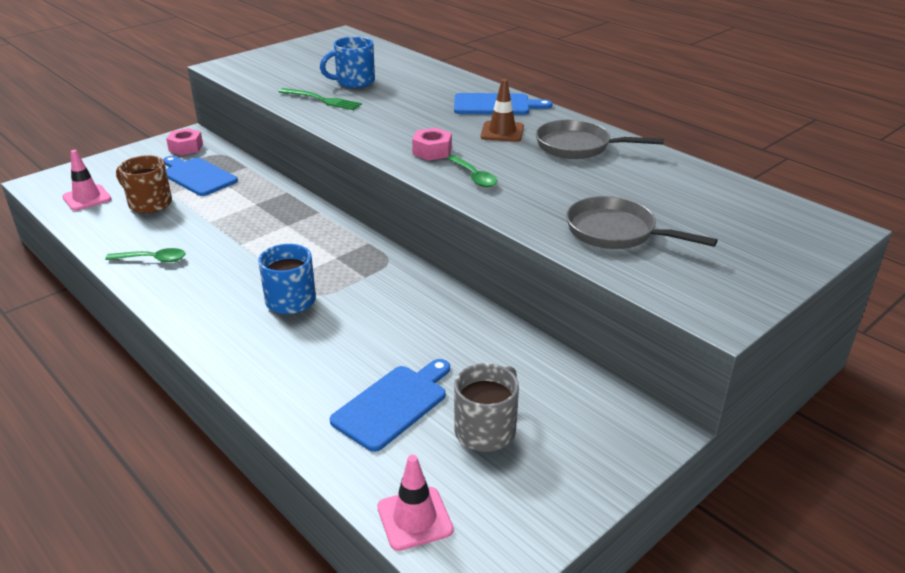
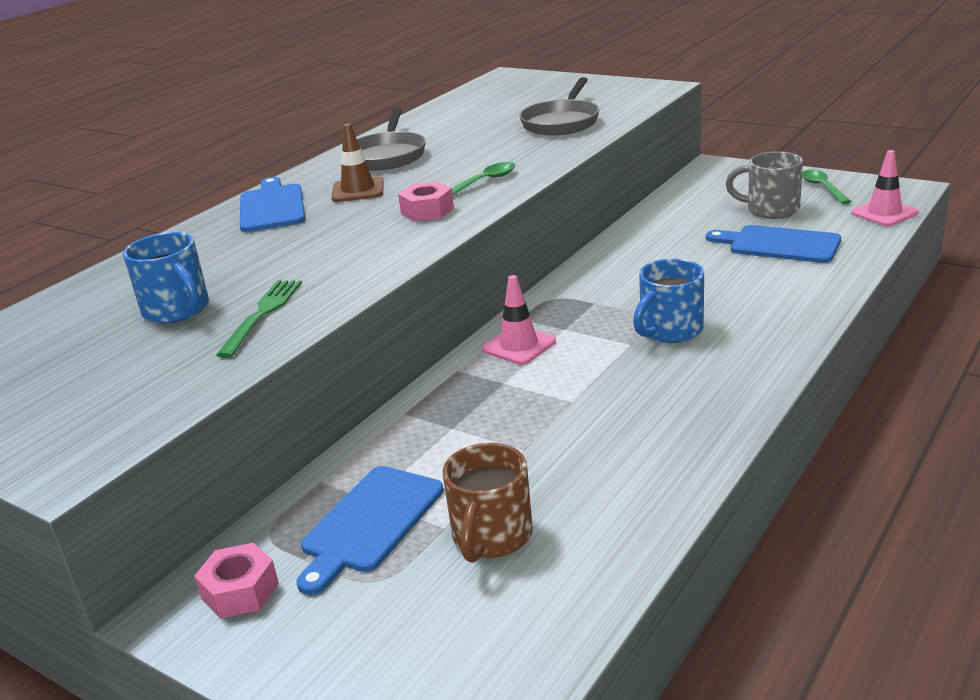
camera: 100 degrees left, 5 degrees down
(87, 198) = (500, 631): pink traffic cone -> pink traffic cone (519, 345)
(153, 259) = (655, 458): green spoon -> green spoon (822, 188)

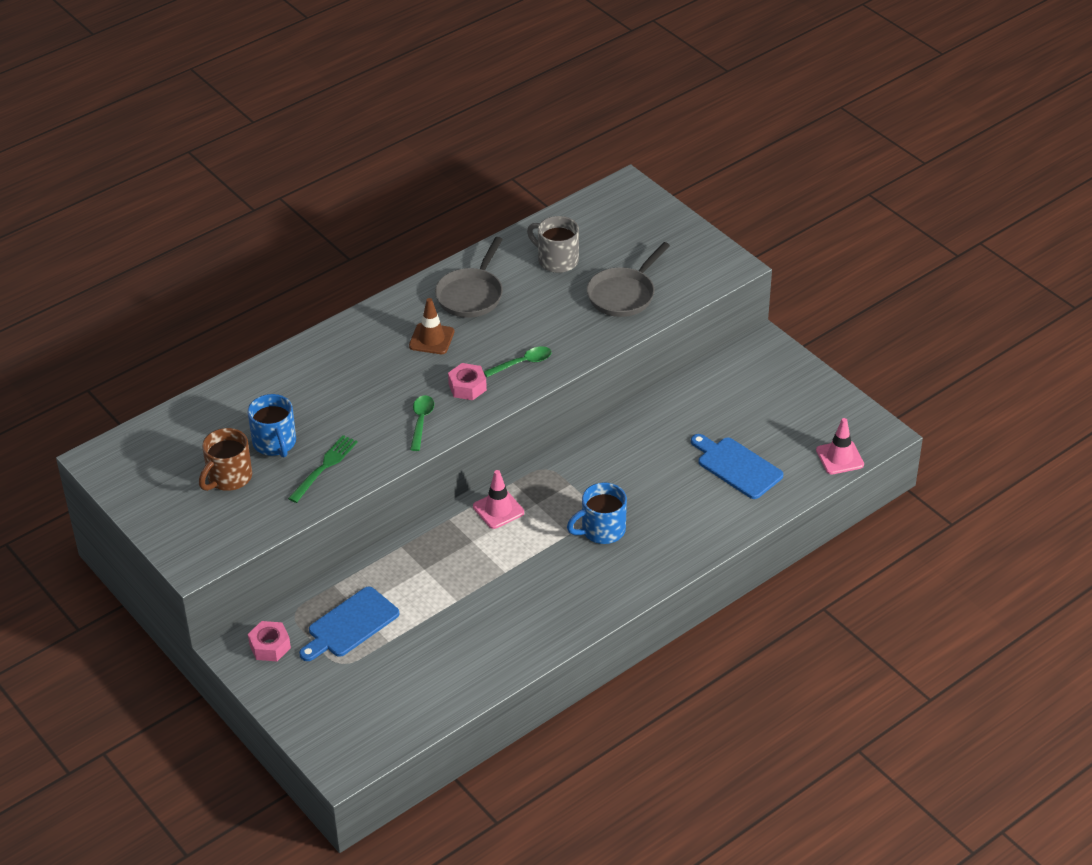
camera: 15 degrees right, 15 degrees up
(272, 207) = (365, 338): blue cutting board -> none
(491, 537) = (410, 656): brown mug -> brown mug (228, 478)
(770, 209) = (762, 421): grey mug -> grey mug (556, 260)
(822, 188) = (822, 407): green spoon -> green spoon (421, 421)

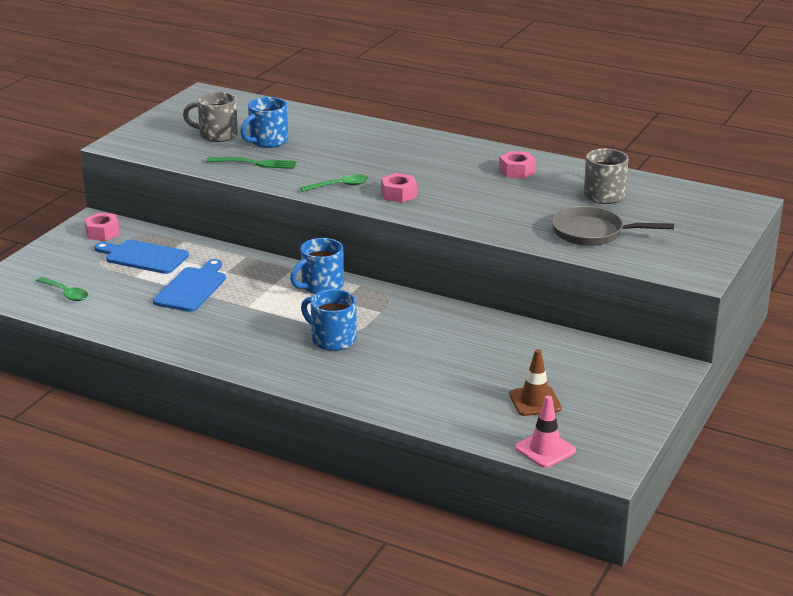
camera: 65 degrees right, 15 degrees down
(228, 478) = (217, 135): brown mug -> grey mug
(431, 339) = (444, 168): brown traffic cone -> brown traffic cone (535, 401)
(471, 295) = (517, 171): grey pan -> pink nut
(498, 509) = (321, 286): pink traffic cone -> blue mug
(523, 363) = (452, 209): green spoon -> green spoon (66, 293)
(737, 466) = (477, 391): blue cutting board -> blue cutting board (192, 288)

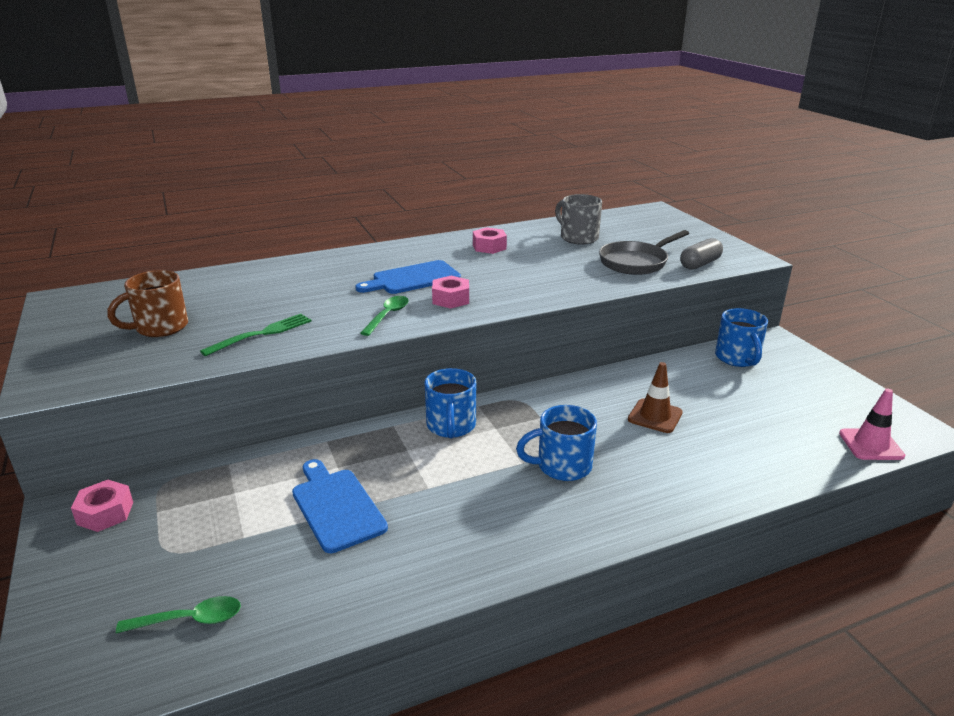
camera: 50 degrees left, 0 degrees up
(144, 257) = (214, 508): blue cutting board -> blue cutting board (412, 278)
(217, 135) = (160, 328): grey mug -> brown mug
(267, 141) = (230, 311): blue mug -> blue mug (737, 358)
(535, 401) = (781, 414): brown traffic cone -> brown traffic cone (655, 416)
(639, 258) = (700, 264): none -> grey capsule

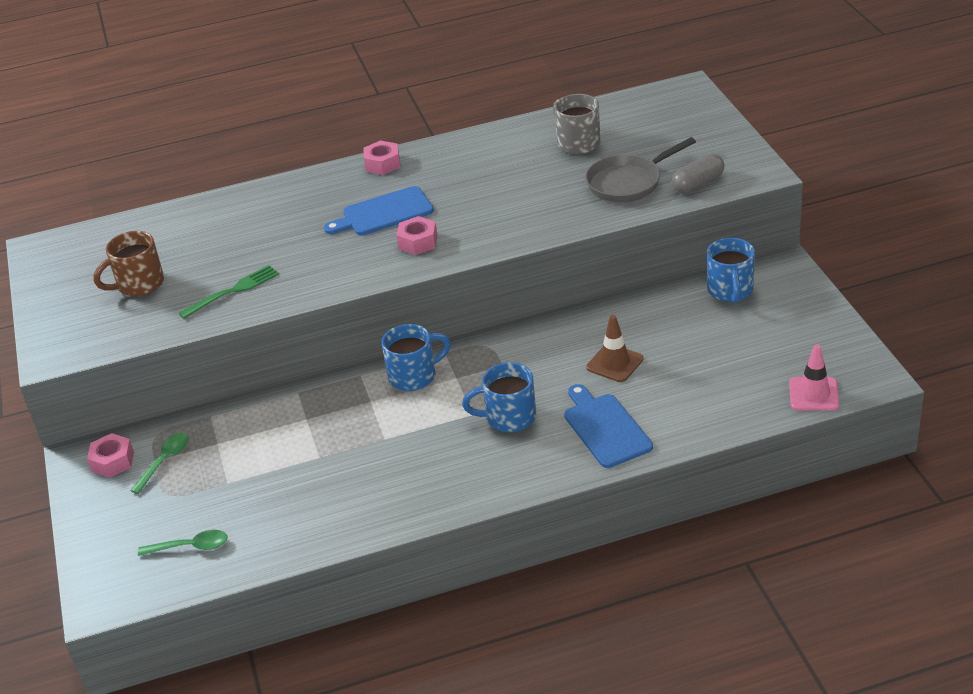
camera: 10 degrees right, 10 degrees up
(336, 506) = (304, 456): blue cutting board -> blue cutting board (605, 428)
(387, 315) = (352, 266): green spoon -> green spoon (164, 461)
(451, 426) = (414, 376): blue mug -> blue mug turned 120 degrees counterclockwise
(489, 247) = (474, 161): pink nut -> pink nut (382, 164)

